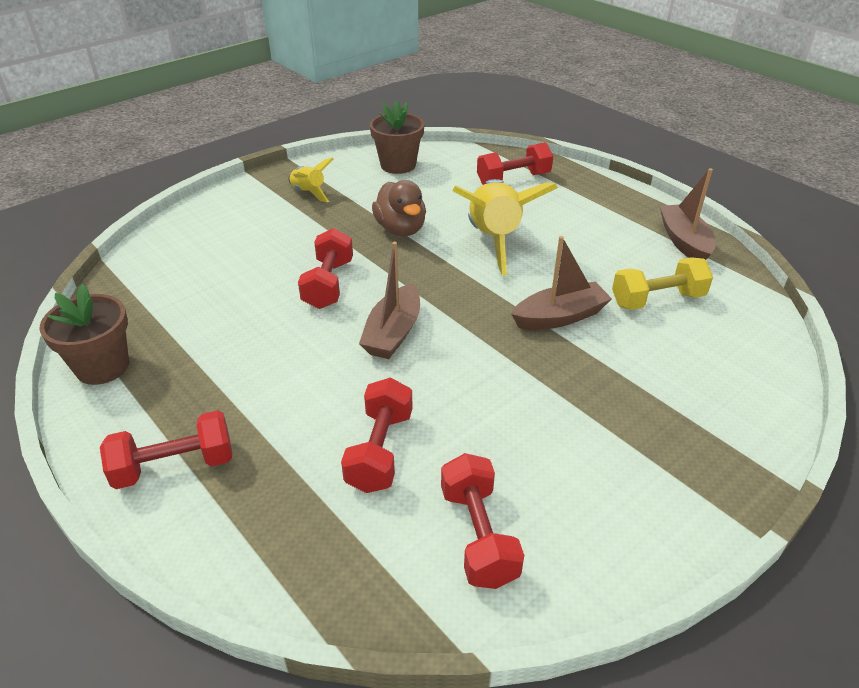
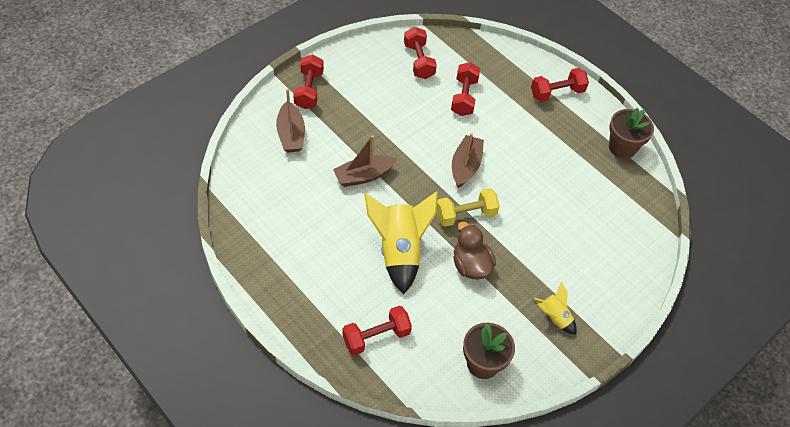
camera: 175 degrees right, 15 degrees up
(328, 284) = (513, 208): red dumbbell -> red dumbbell (309, 90)
(657, 300) = (297, 188): yellow dumbbell -> yellow dumbbell (465, 215)
(684, 241) = (256, 246): brown boat -> brown boat (291, 134)

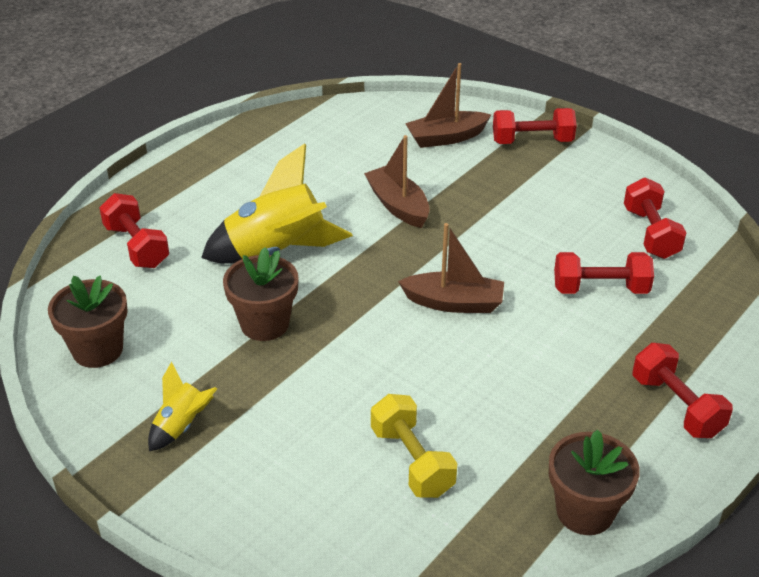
camera: 85 degrees right, 15 degrees down
(419, 61) = (650, 233): red dumbbell -> red dumbbell turned 75 degrees counterclockwise
(465, 215) = (358, 311): yellow dumbbell -> yellow dumbbell (412, 461)
(471, 265) = (264, 324): brown duck -> brown flower pot

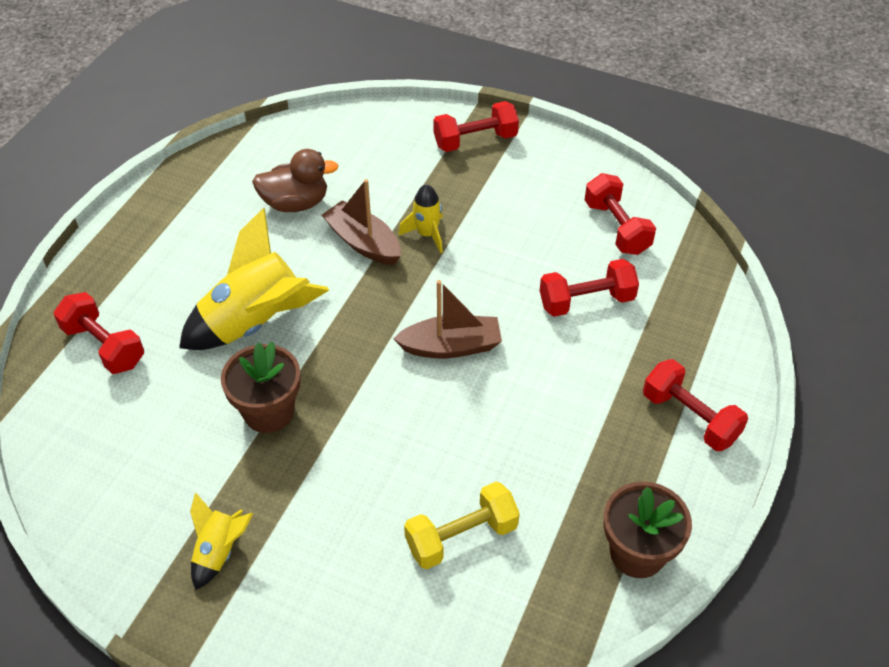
camera: 15 degrees left, 10 degrees up
(97, 350) = (102, 481): brown flower pot -> none
(345, 165) = (295, 203): none -> brown duck
(412, 461) = (461, 537): yellow dumbbell -> yellow dumbbell turned 75 degrees counterclockwise
(446, 138) = (389, 151): brown boat -> none
(460, 209) = (427, 234): none -> yellow rocket

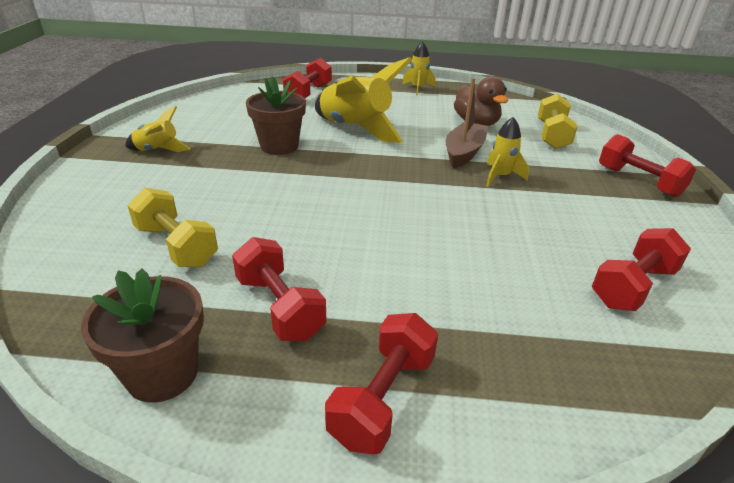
camera: 70 degrees right, 15 degrees down
(157, 219) = (418, 88): none -> yellow rocket
(357, 154) = (552, 135): none -> yellow dumbbell
(451, 346) = (385, 207): brown boat -> none
(586, 301) = (503, 279): red dumbbell -> red dumbbell (279, 307)

